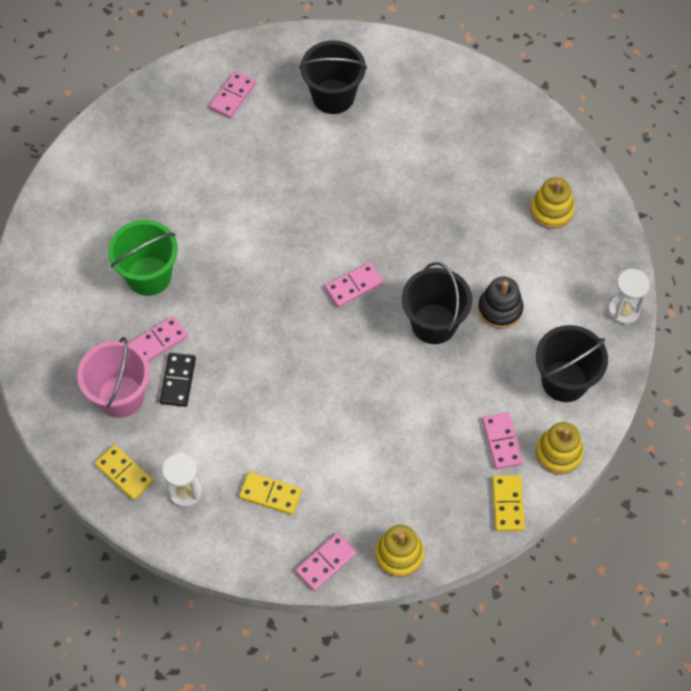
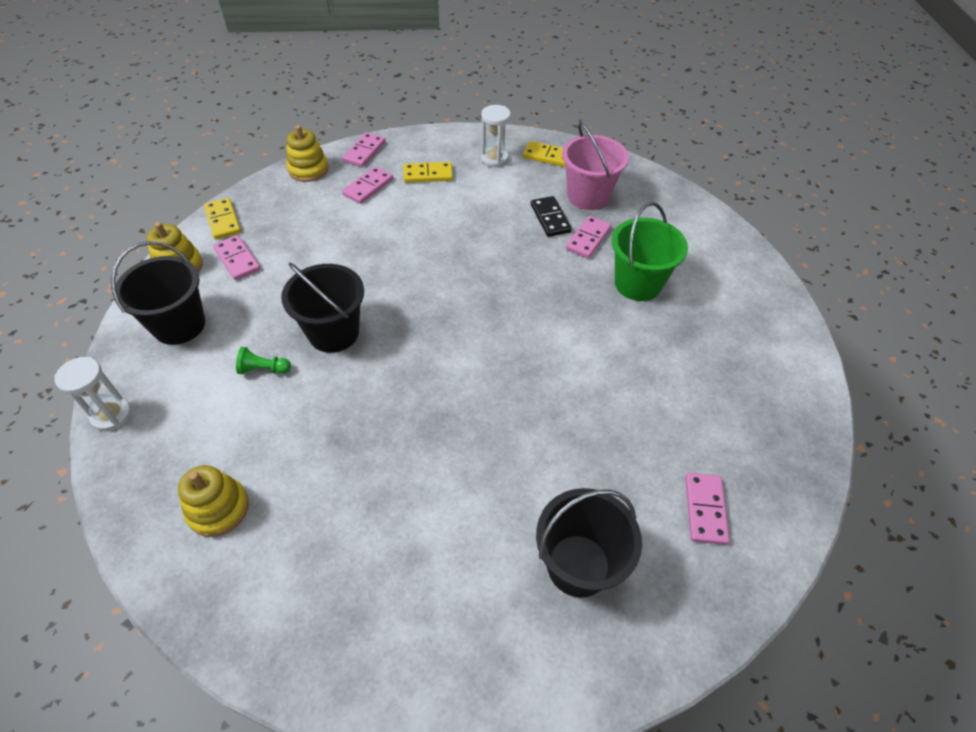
camera: 155 degrees right, 10 degrees down
(354, 286) = (433, 340): pink domino -> pink domino (368, 187)
(500, 309) = (264, 369): black stacking toy -> green pawn

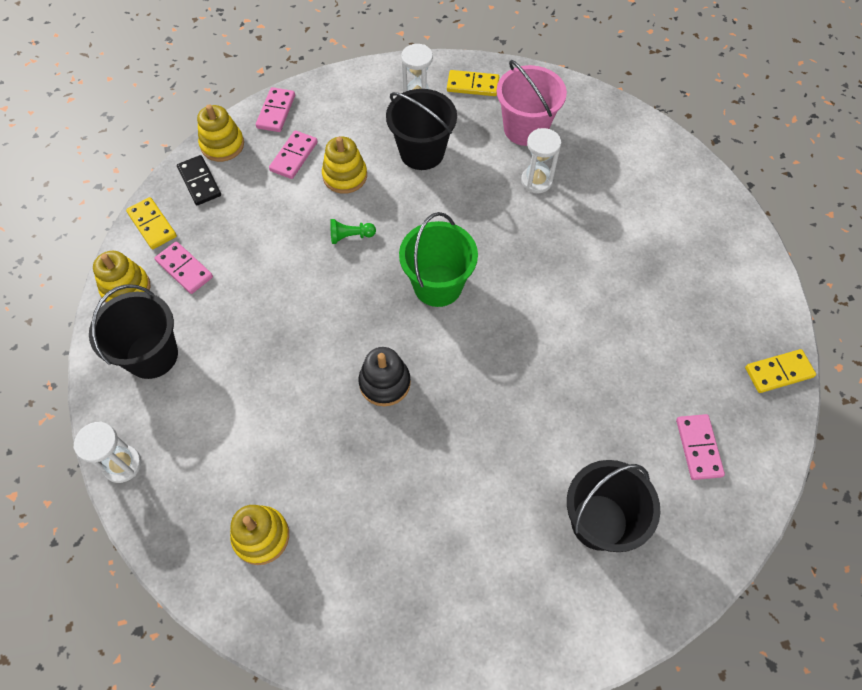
camera: 10 degrees left, 10 degrees up
(264, 369) = (255, 387): green pawn -> green pawn (350, 236)
(333, 332) = (311, 334): black bucket -> black bucket (422, 152)
(390, 387) = (385, 383): none -> black stacking toy
(409, 209) = (345, 176): none -> yellow stacking toy
(428, 174) = (353, 130): yellow domino -> yellow domino (778, 372)
(550, 218) = (493, 163): black domino -> black domino (200, 182)
(588, 239) = (536, 181): pink domino -> white hourglass
(637, 283) = (595, 224): green bucket -> green bucket (437, 285)

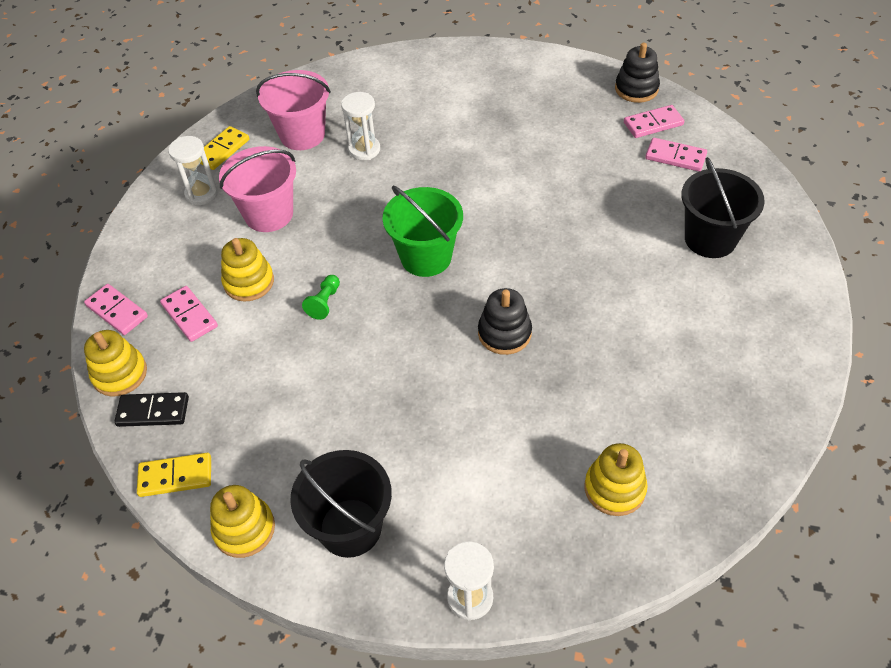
camera: 60 degrees left, 10 degrees down
(184, 269) = (259, 462): pink domino -> pink domino (653, 124)
(422, 152) = (269, 214): black bucket -> pink bucket
(778, 372) = (636, 89): yellow domino -> black stacking toy

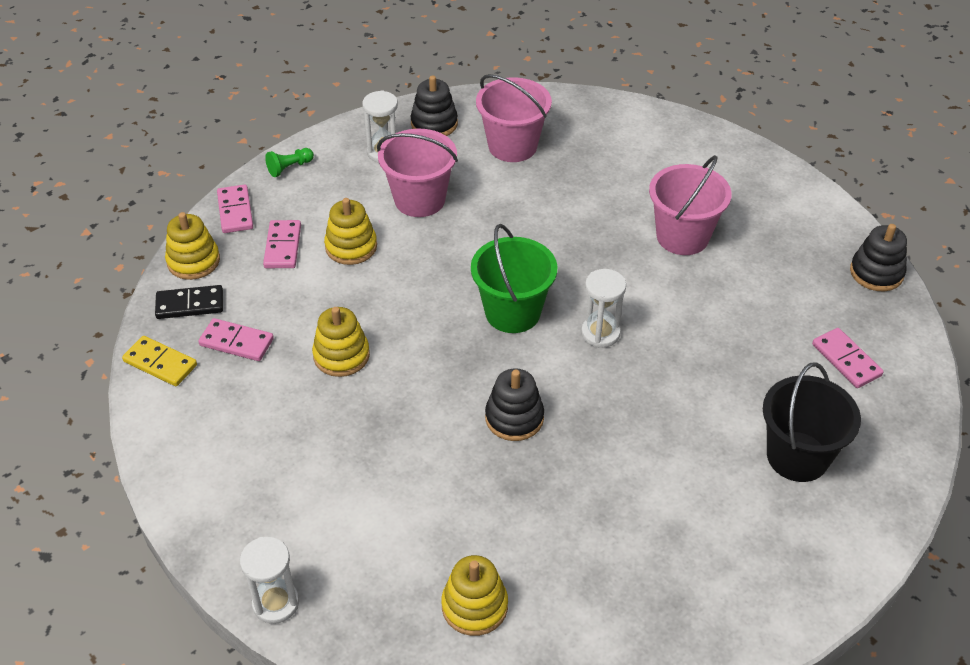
camera: 35 degrees right, 5 degrees down
(153, 411) = (190, 304): black domino -> black domino turned 45 degrees counterclockwise
(222, 150) = (434, 124): yellow domino -> black stacking toy
(244, 529) = (169, 434): yellow stacking toy -> yellow stacking toy (341, 355)
(324, 302) = (393, 299): green pawn -> green pawn (289, 168)
(350, 527) = (242, 487): black bucket -> none
(364, 150) = (553, 188): white hourglass -> white hourglass (600, 333)
(491, 134) = (682, 237): none -> pink bucket
(653, 124) = (857, 316): pink domino -> pink domino (236, 342)

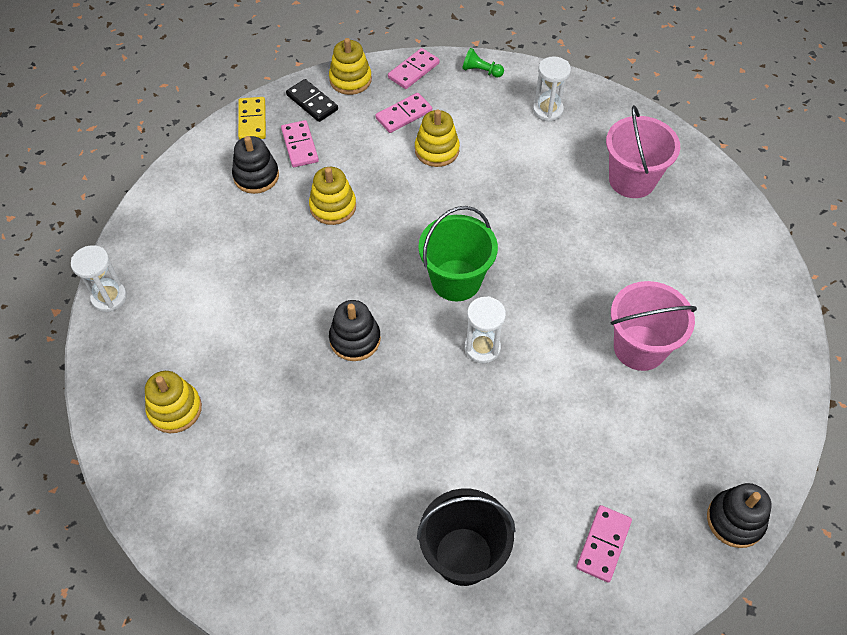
camera: 55 degrees right, 10 degrees up
(419, 199) = (519, 159): pink bucket -> none
(434, 124) = (607, 120): black stacking toy -> black stacking toy (256, 176)

